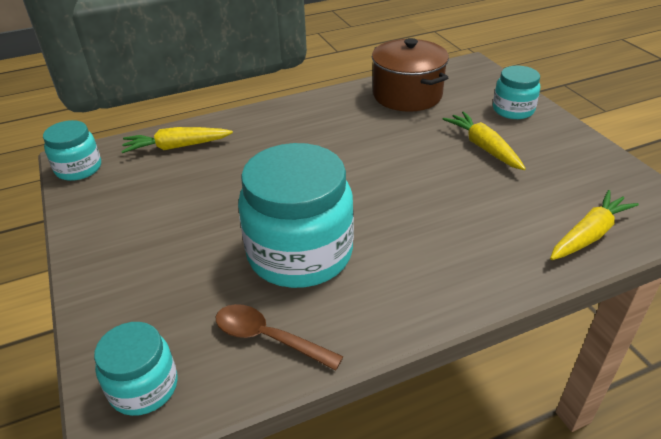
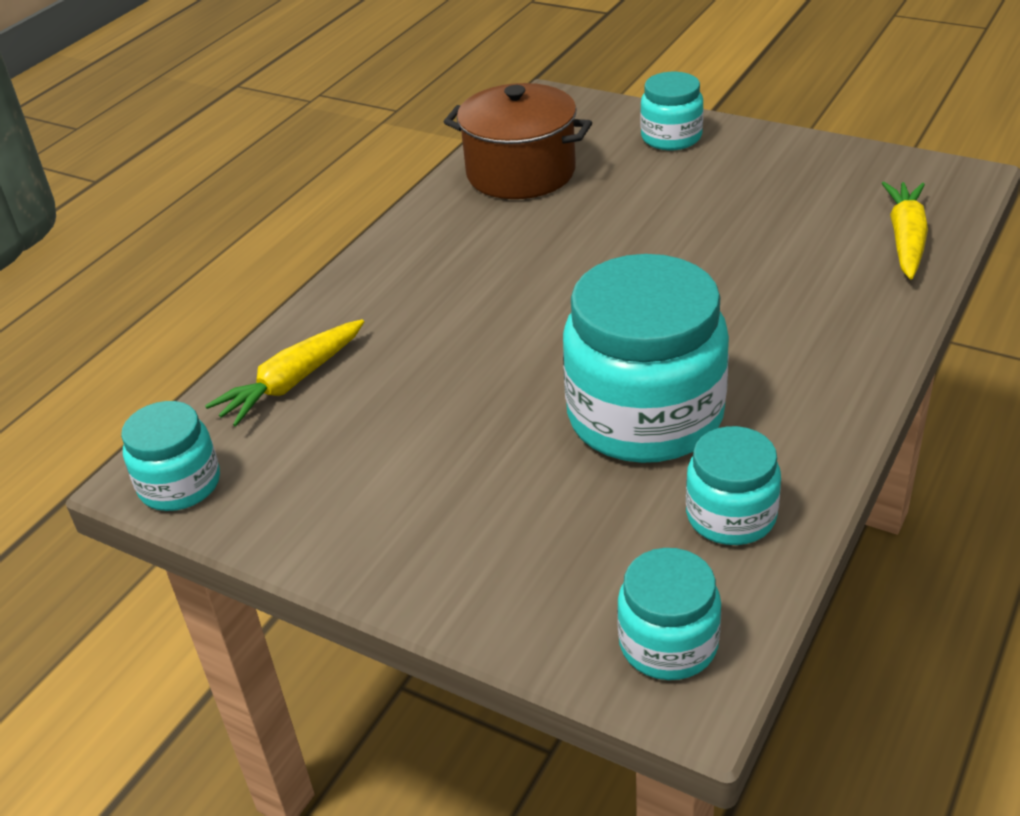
camera: 35 degrees left, 0 degrees up
(268, 338) = (731, 516): brown spoon -> turquoise jar
(483, 147) = (693, 196): yellow carrot -> none

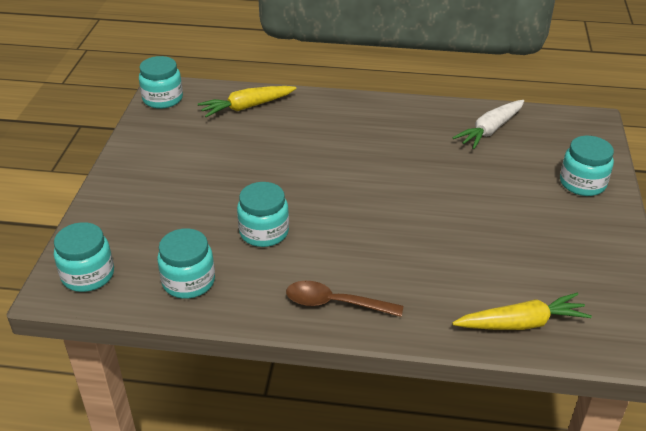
camera: 65 degrees right, 0 degrees up
(292, 382) = (247, 107): yellow carrot -> yellow carrot turned 45 degrees counterclockwise
(521, 173) = (490, 130): brown pot -> white carrot
(645, 416) = (264, 232): turquoise jar -> turquoise jar, size x0.52
(828, 375) = (335, 303): none -> brown spoon

